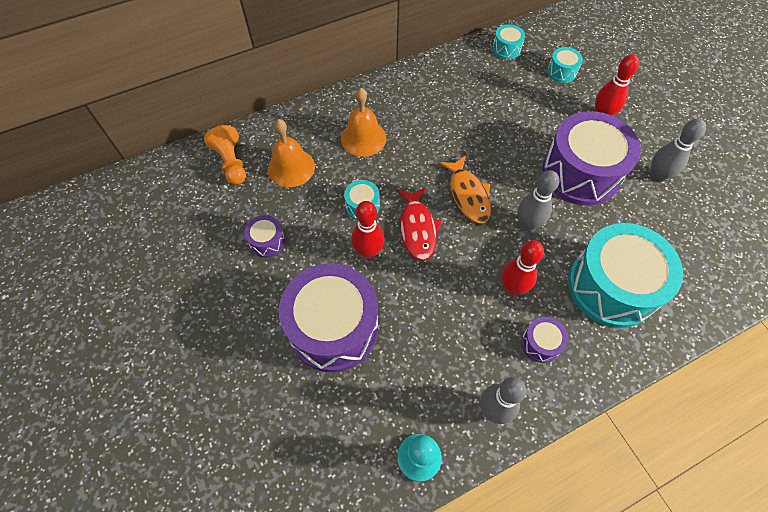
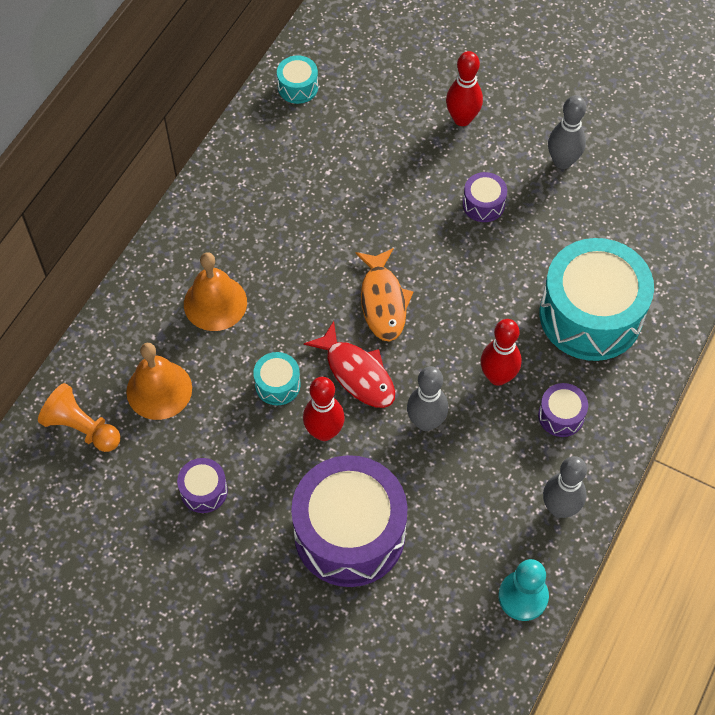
camera: 35 degrees left, 0 degrees up
(468, 195) = (383, 301): orange fish -> orange fish turned 45 degrees clockwise
(527, 224) = (467, 297): grey bowling pin -> grey bowling pin (426, 422)
(561, 71) = (382, 84): turquoise drum -> none
(580, 173) = (483, 204): purple drum -> purple drum, size x0.43

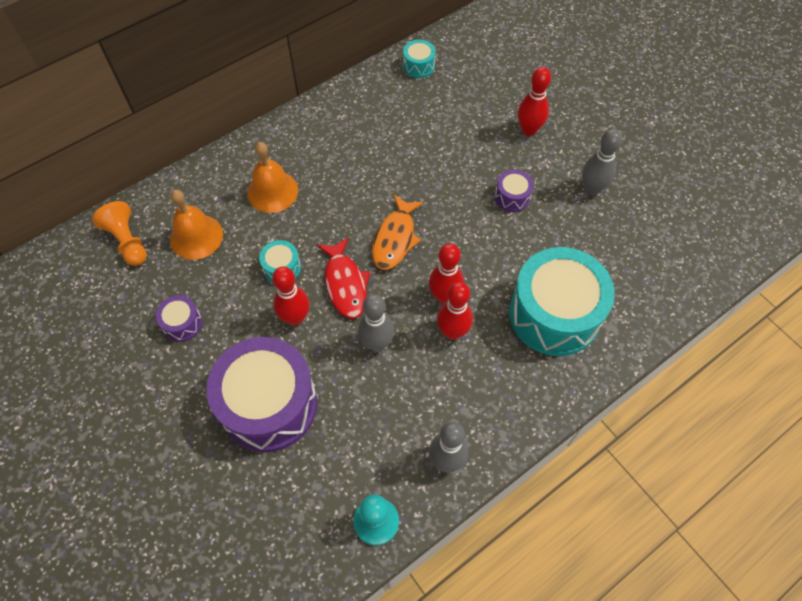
camera: 25 degrees right, 0 degrees up
(469, 342) = (444, 296): none -> red bowling pin
(561, 416) = (487, 385): purple drum -> none

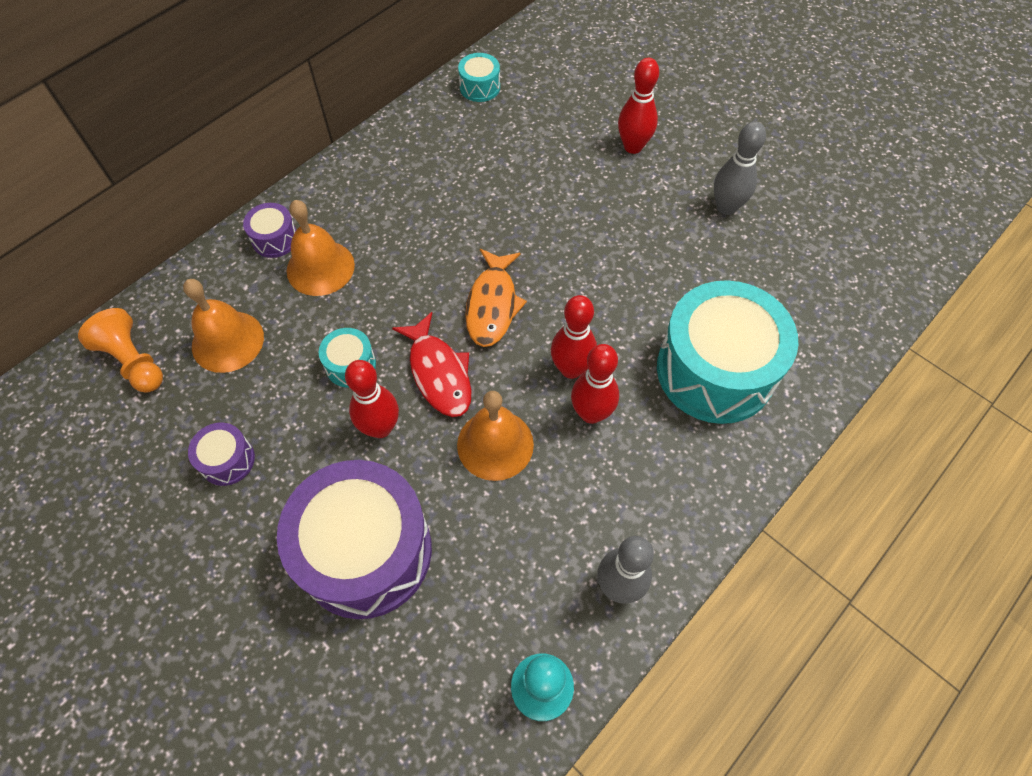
camera: 10 degrees left, 0 degrees up
(376, 343) = (495, 444): grey bowling pin -> orange bell
(512, 197) = (630, 231): purple drum -> purple drum (275, 239)

